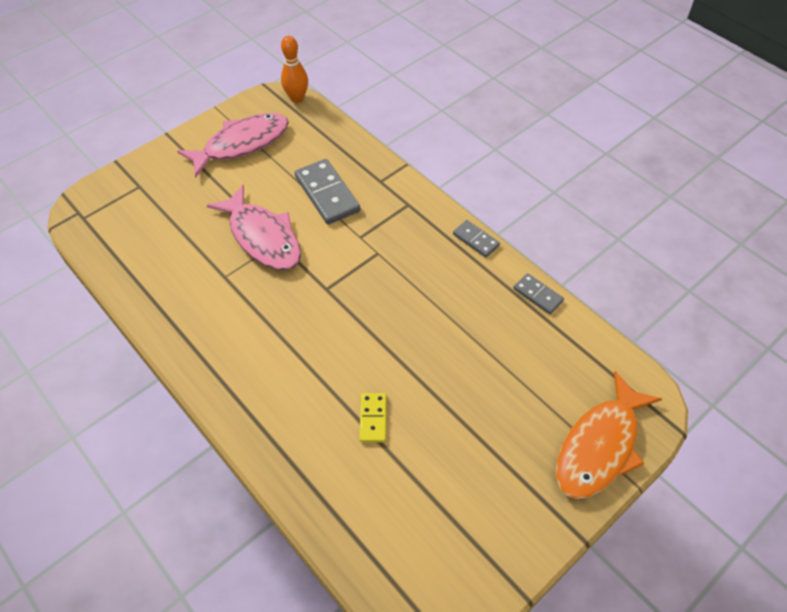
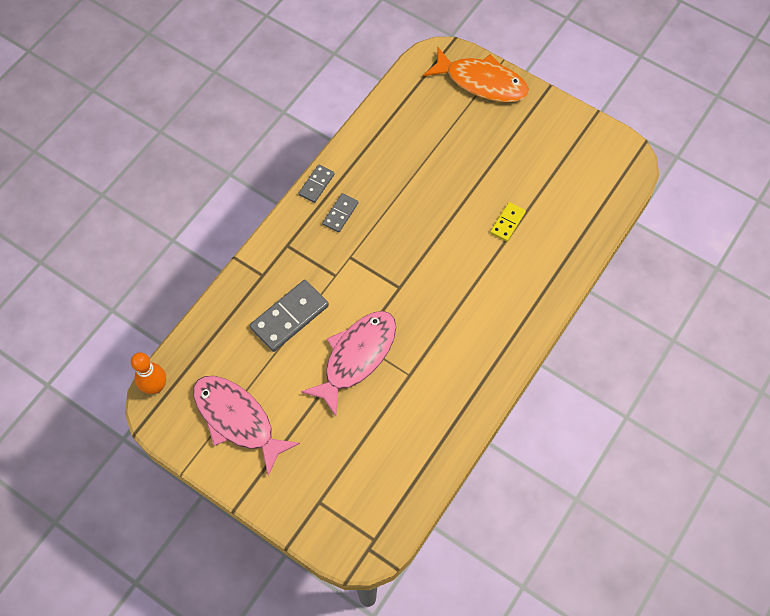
camera: 105 degrees left, 10 degrees up
(373, 418) = (507, 222): yellow domino -> yellow domino turned 45 degrees counterclockwise
(538, 295) = (363, 132): grey domino -> grey domino (340, 214)

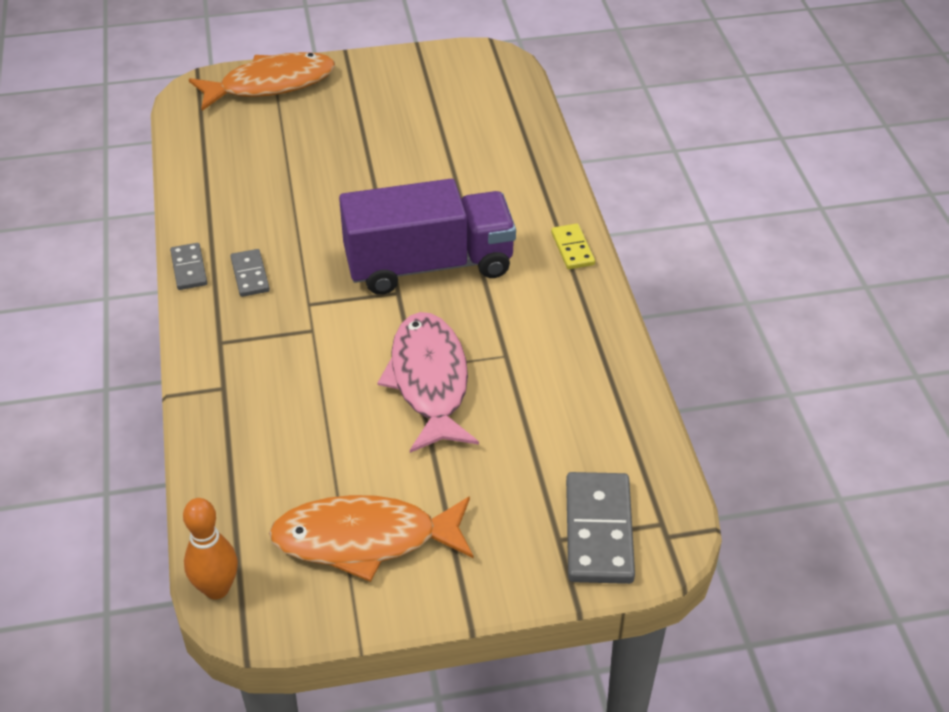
camera: 45 degrees left, 20 degrees down
(237, 420) = (365, 539): pink fish -> orange fish
(289, 317) = (305, 401): grey domino -> grey domino (598, 531)
(432, 283) = (429, 265): none -> purple truck
(507, 222) = (441, 171): yellow domino -> yellow domino (572, 249)

